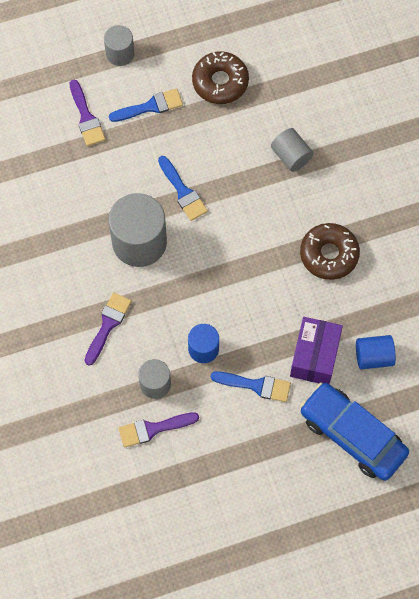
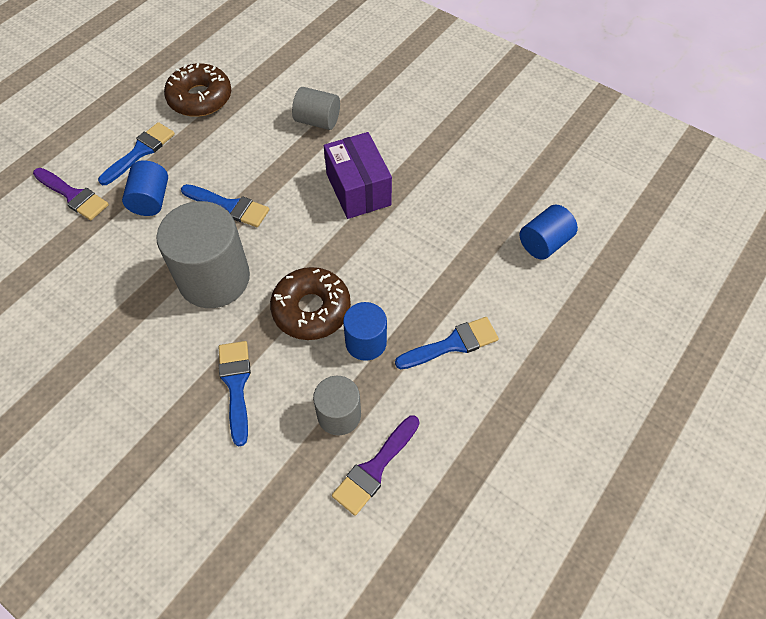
camera: 35 degrees left, 10 degrees down
(108, 325) = (236, 385): purple brush -> blue brush
(120, 53) = (76, 124): grey cylinder -> none
(134, 153) = (151, 200): none -> blue cylinder
(315, 356) = (488, 278): purple box -> purple box (358, 189)
(329, 254) = (422, 180): brown donut -> brown donut (311, 309)
(352, 435) = (592, 329): blue car -> none

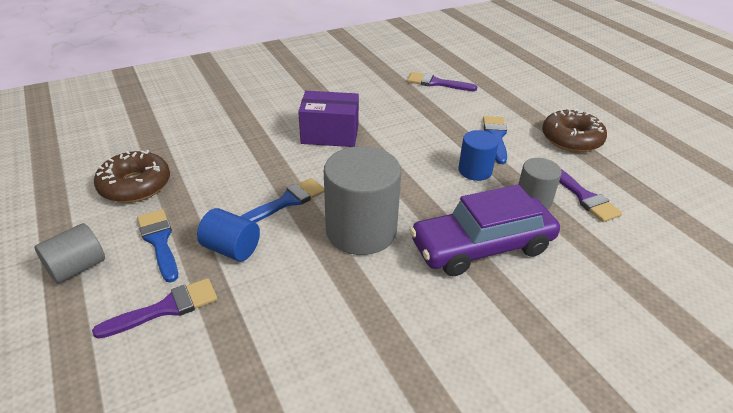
camera: 65 degrees left, 20 degrees down
(236, 385) = (481, 246): blue brush -> purple car
(311, 309) = (429, 187): brown donut -> brown donut (571, 139)
(317, 121) = (239, 132): grey cylinder -> grey cylinder (77, 268)
(544, 243) = (436, 83): blue cylinder -> purple brush

